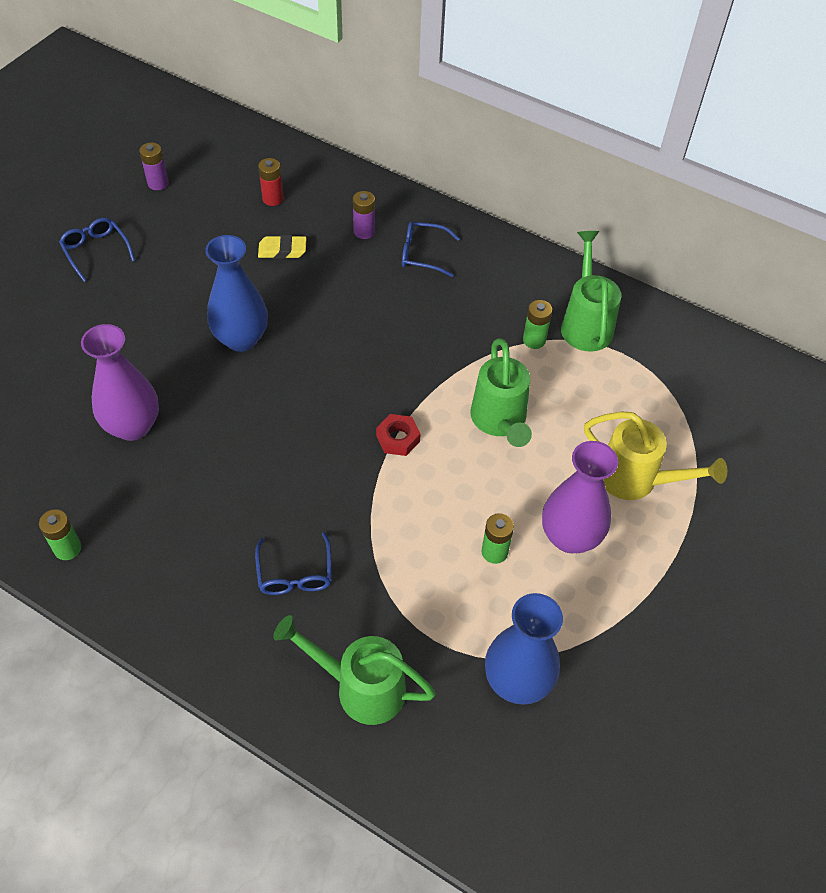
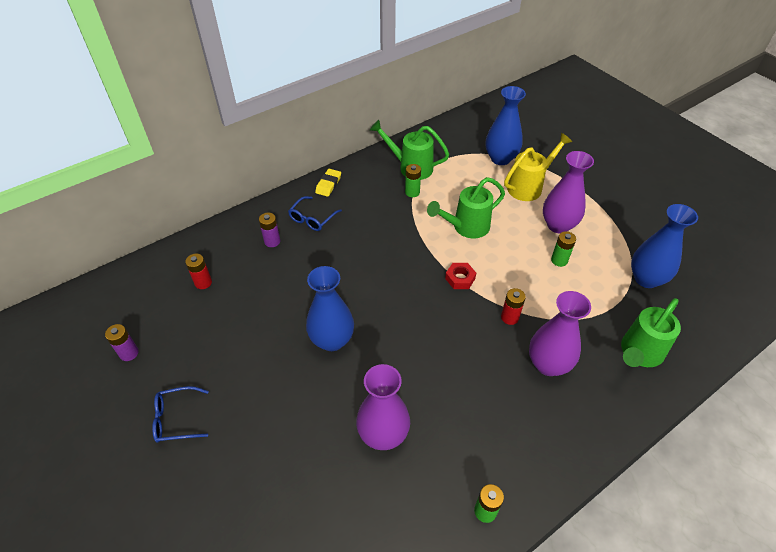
camera: 65 degrees left, 5 degrees down
(282, 250) = (260, 291): yellow eraser -> yellow eraser (328, 184)
(295, 573) = (548, 364): blue glasses -> purple vase
(355, 512) = (509, 317): none -> red battery
(499, 421) = (466, 227): green watering can -> green watering can turned 135 degrees clockwise
(679, 427) = (500, 159): none -> blue vase

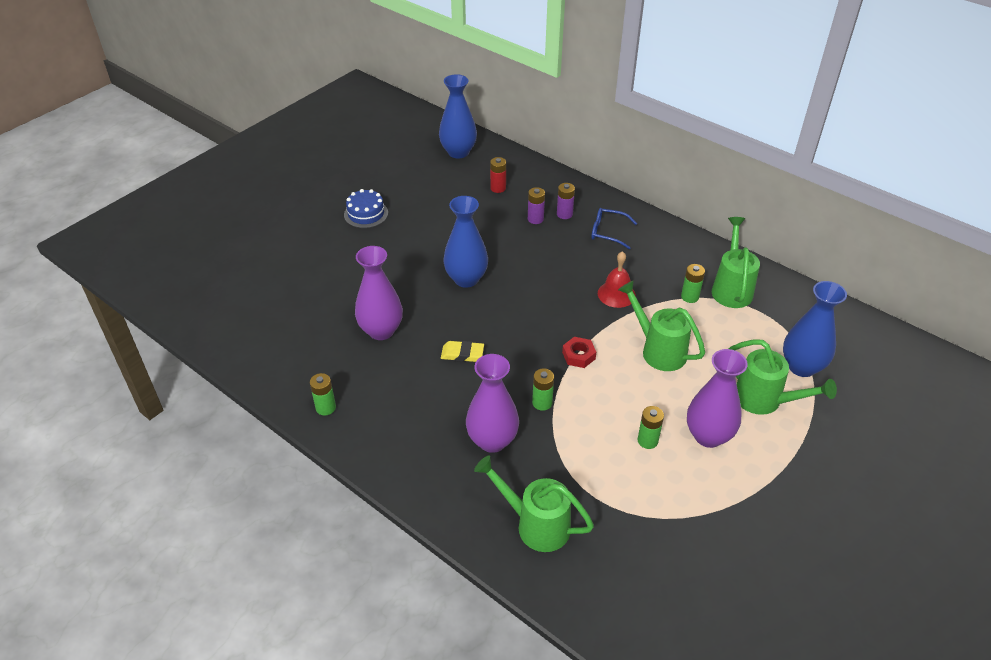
camera: 75 degrees right, 5 degrees down
(129, 353) = (415, 173): purple battery -> purple battery (535, 219)
(176, 419) = (366, 214): blue glasses -> blue cake
(328, 184) = (663, 232): yellow eraser -> yellow eraser (462, 354)
(393, 234) = (616, 294): none -> red bell
(509, 317) = (542, 403): red battery -> green battery
(528, 186) = (764, 400): yellow watering can -> green watering can
(646, 279) = (658, 533): blue vase -> blue vase (458, 152)

